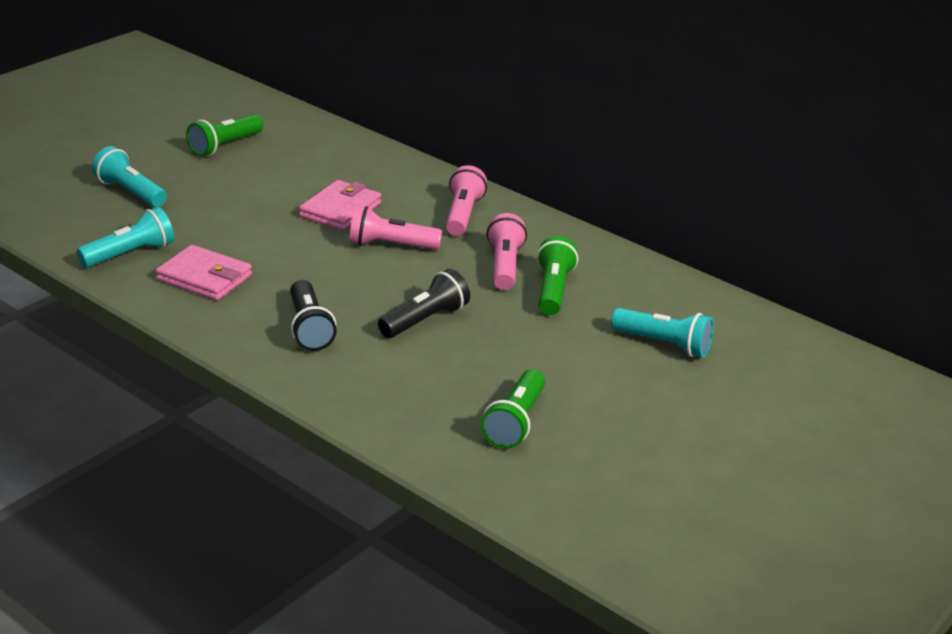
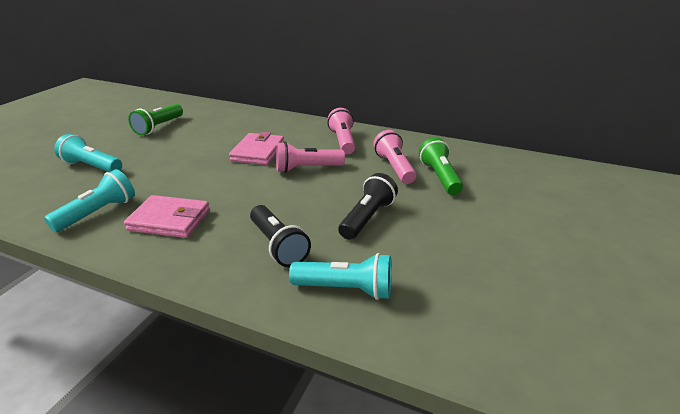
camera: 15 degrees left, 0 degrees up
(515, 422) = (508, 295): green flashlight -> none
(664, 344) = (547, 200): turquoise flashlight -> turquoise flashlight (346, 289)

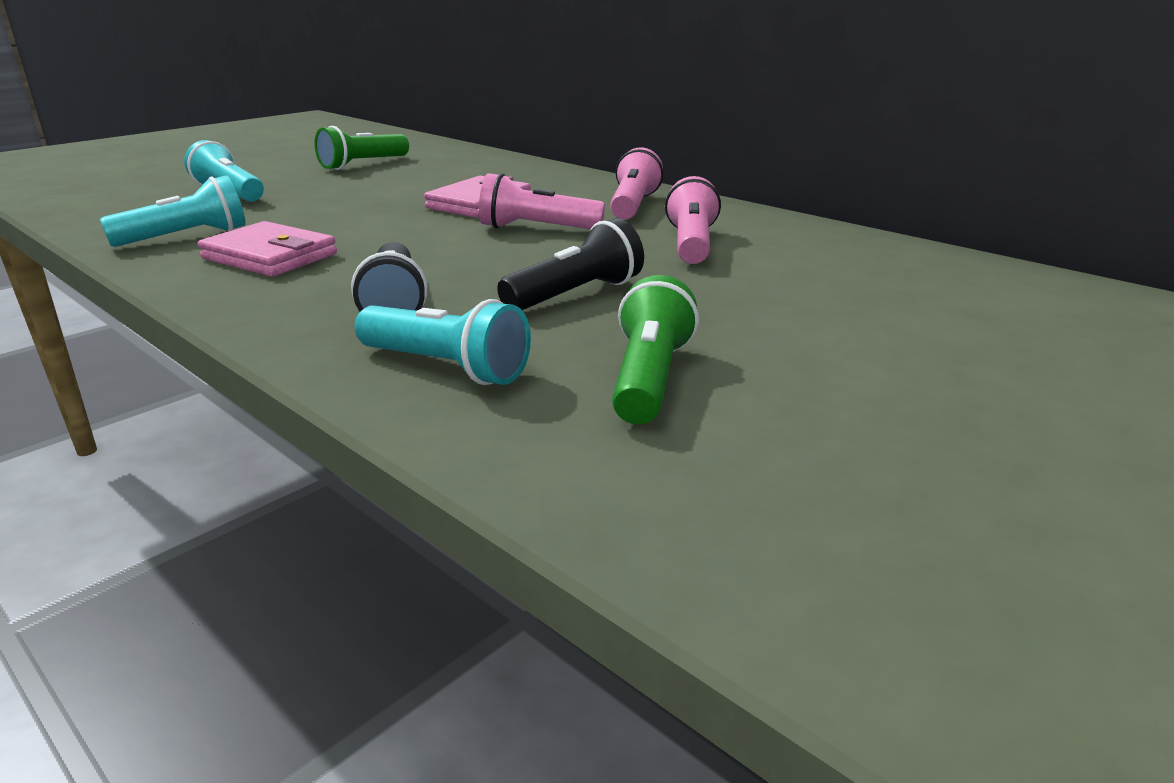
camera: 20 degrees right, 5 degrees down
(440, 177) = (765, 265): green flashlight -> green flashlight (649, 378)

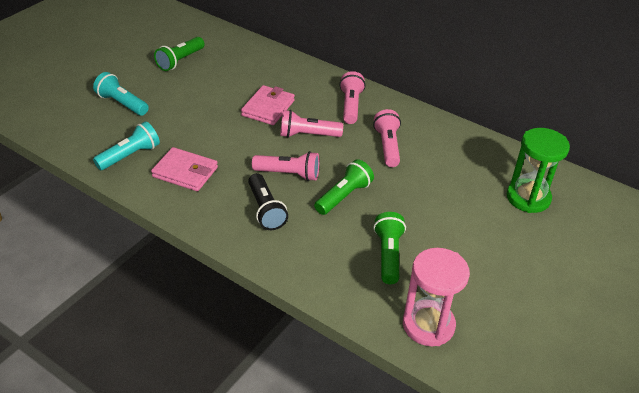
camera: 10 degrees left, 15 degrees up
(446, 367) = (307, 254): turquoise flashlight -> none
(473, 266) = (289, 174): none -> pink flashlight
(575, 295) = (344, 196): black flashlight -> green flashlight
(732, 517) = (428, 325): none -> pink hourglass
(1009, 314) = (528, 198): none -> green hourglass

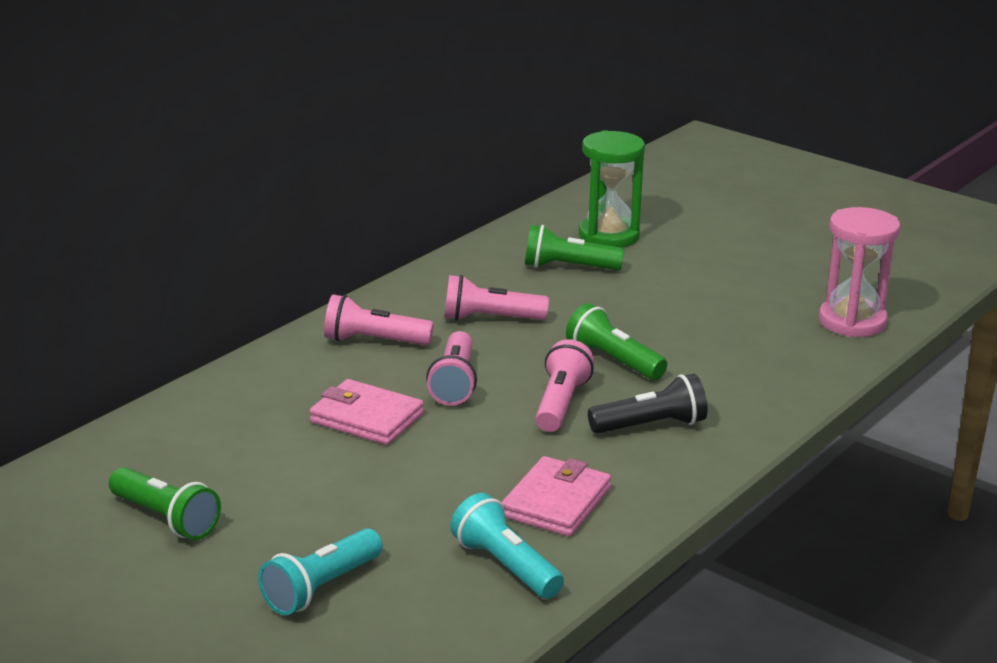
camera: 85 degrees left, 15 degrees down
(388, 255) = (734, 337): green flashlight -> green flashlight (568, 267)

